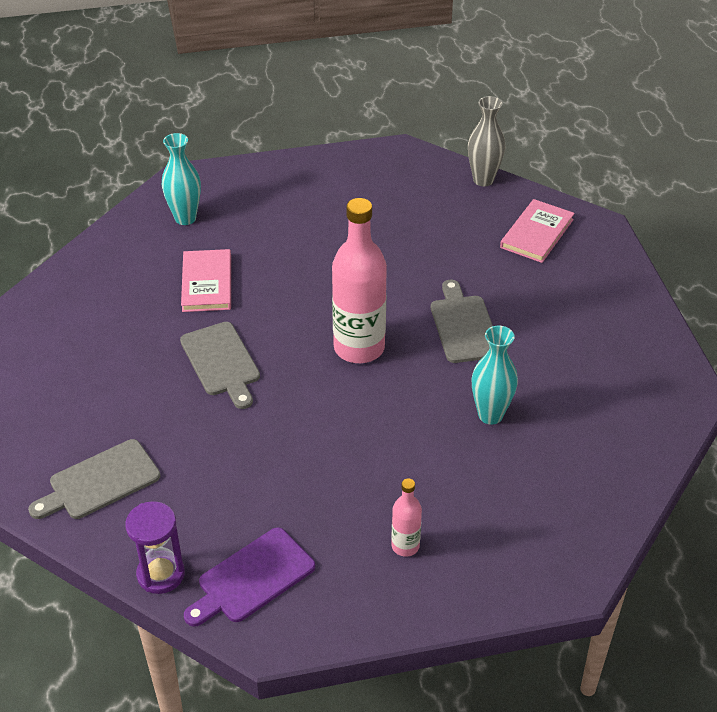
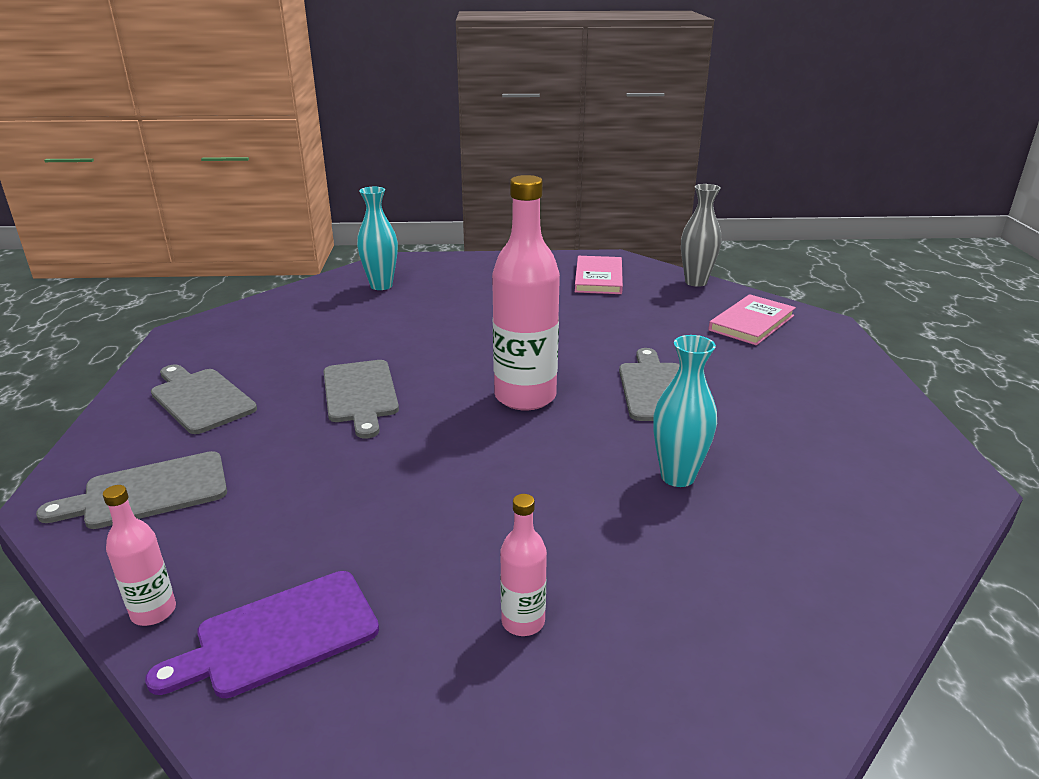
camera: 10 degrees right, 15 degrees down
(88, 384) = (201, 399): none -> grey cutting board
(161, 574) = (153, 612): purple hourglass -> pink bottle
(207, 283) = (378, 331): pink book -> pink book (599, 278)

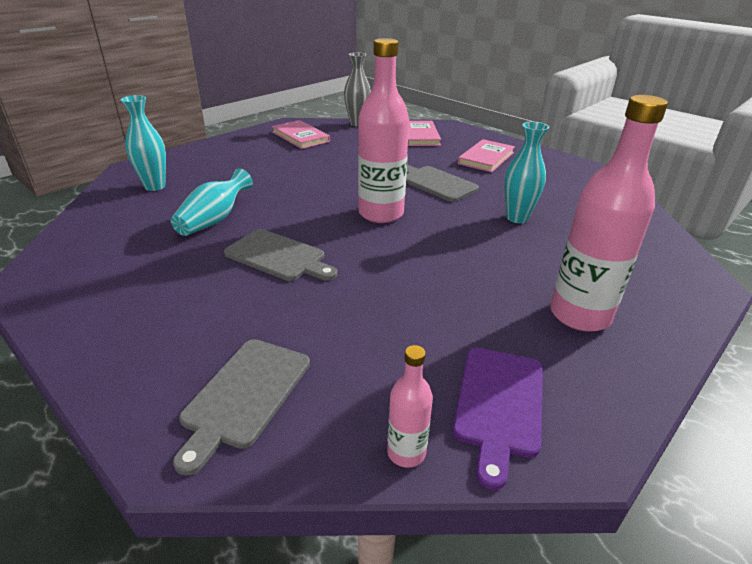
camera: 45 degrees left, 5 degrees up
(201, 399) = (154, 317): grey cutting board -> none
(372, 336) = (214, 220): none -> turquoise vase
(523, 622) = (580, 315): pink bottle -> pink bottle, size x2.10
(792, 385) = (486, 158): none -> pink book

